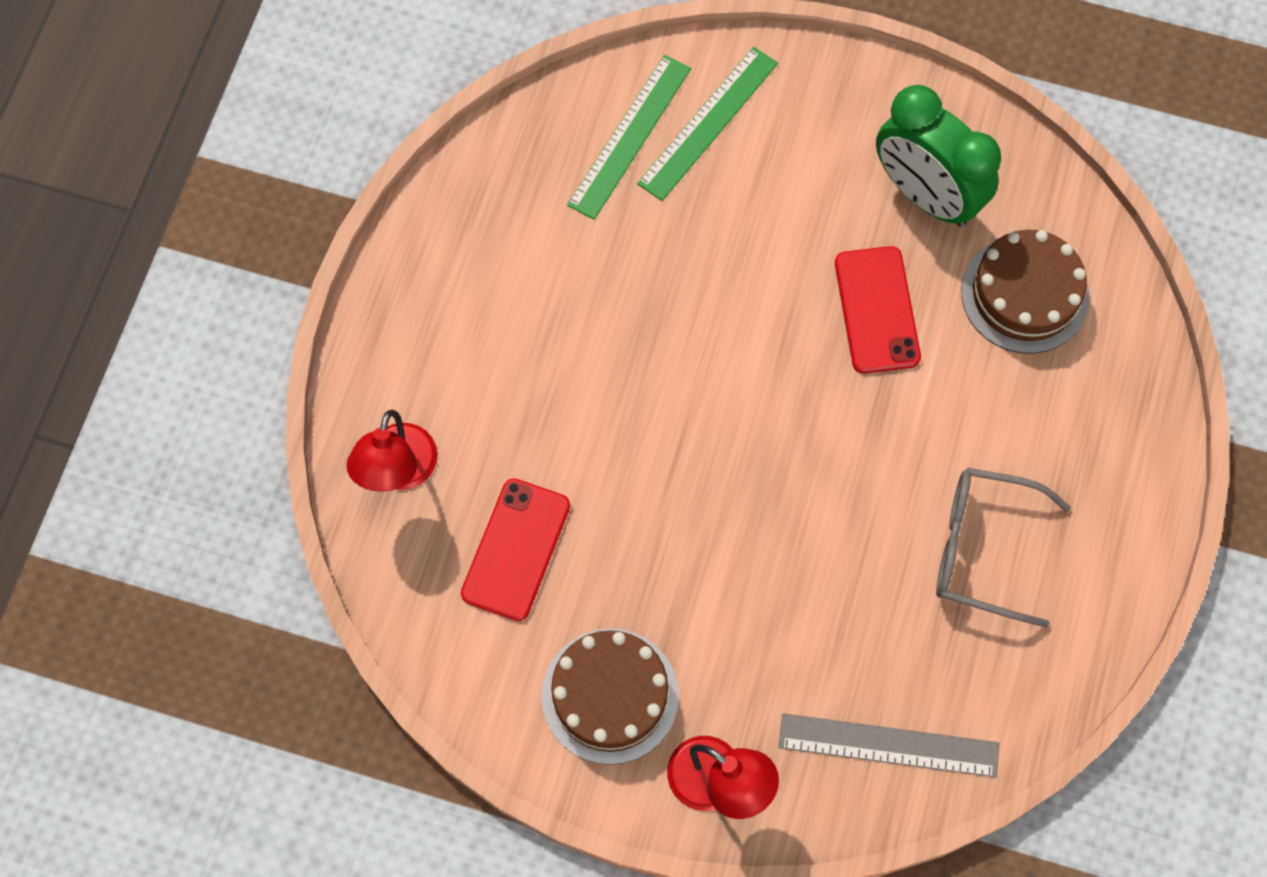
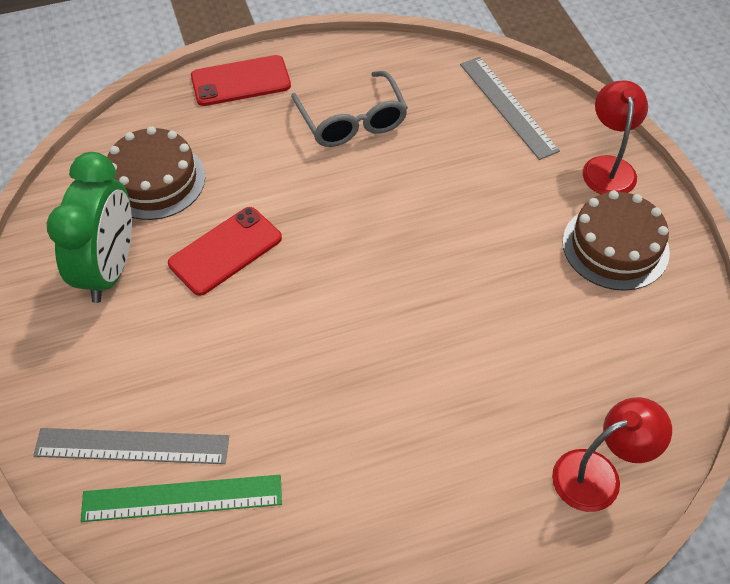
camera: 125 degrees left, 15 degrees down
(516, 549) = (579, 358): red phone -> red phone (240, 81)
(708, 123) = (132, 446): green ruler -> grey ruler

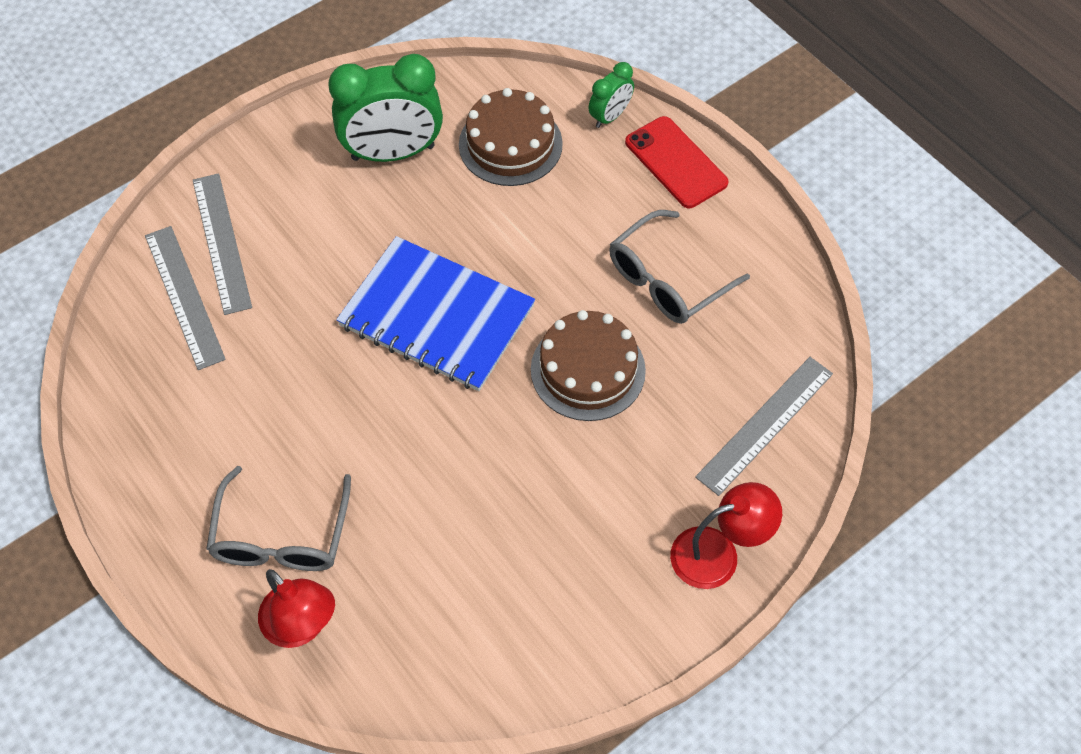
camera: 70 degrees right, 5 degrees up
(167, 107) = (610, 116): none -> green clock
(182, 498) = (184, 296): green ruler -> grey ruler
(225, 251) = (449, 231): red phone -> none
(312, 284) = (437, 316): none -> blue notebook
(498, 469) = (282, 534): none -> grey glasses
(615, 246) = (598, 585): brown cake -> brown cake (588, 370)

